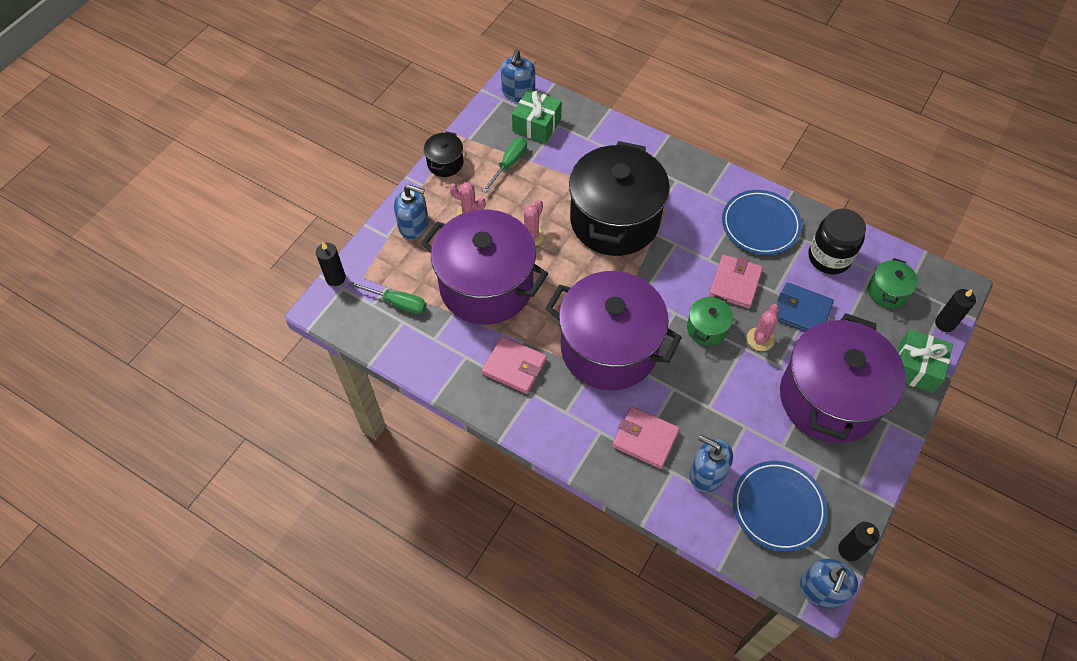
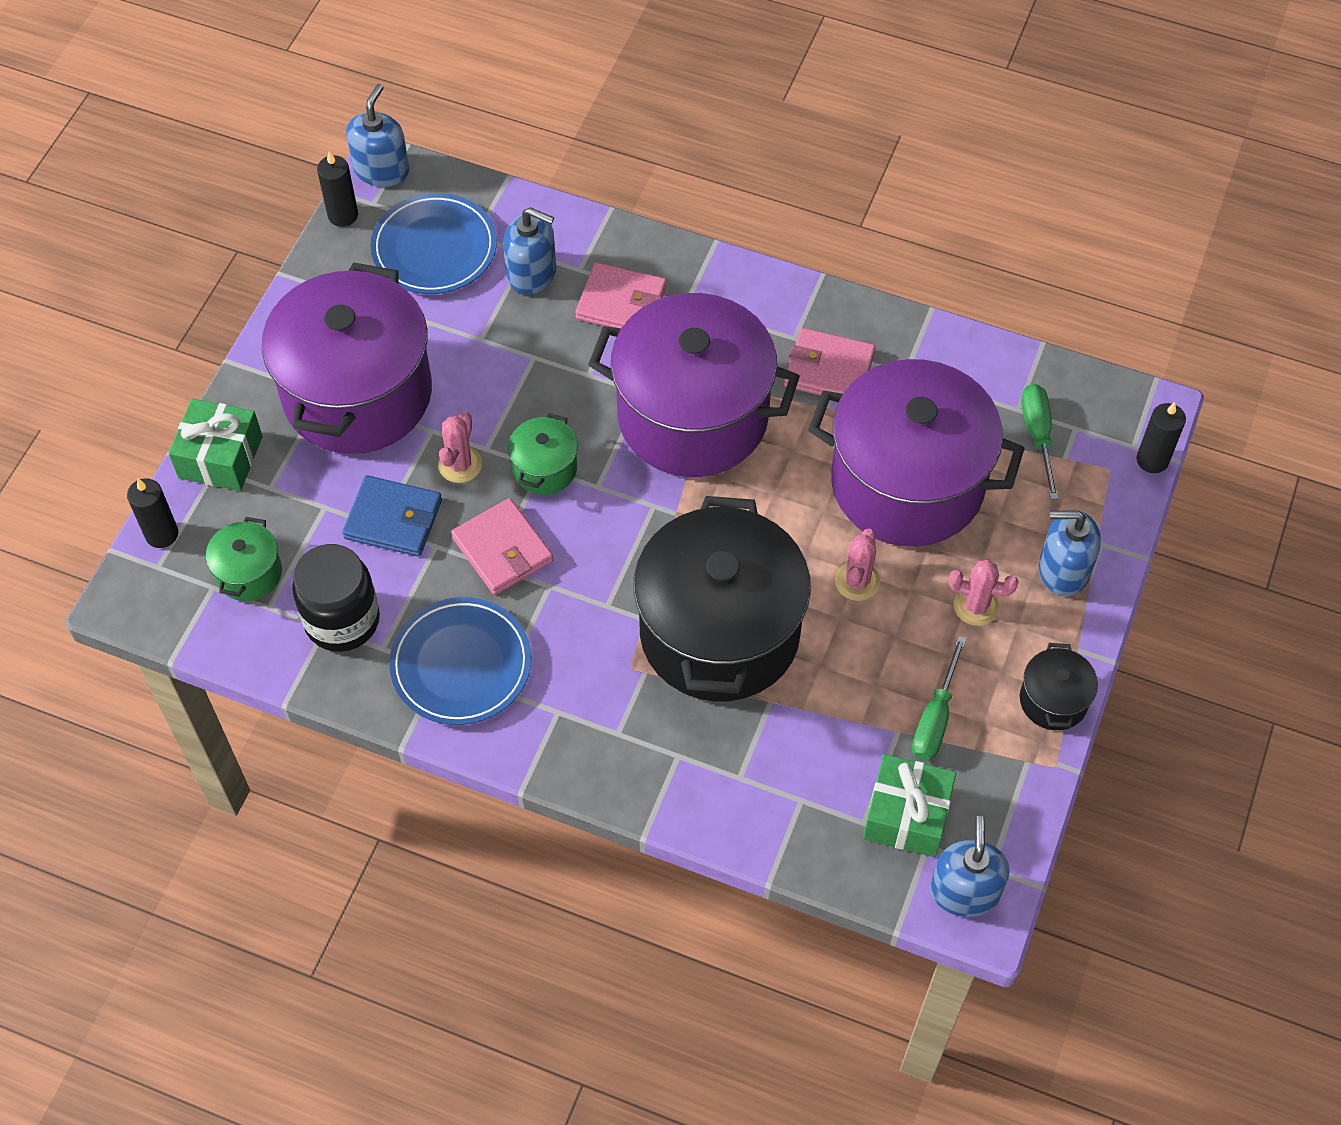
camera: 170 degrees right, 0 degrees up
(397, 303) = (1038, 436): green screwdriver -> green screwdriver turned 75 degrees clockwise
(735, 283) = (502, 550): pink wallet -> pink wallet turned 45 degrees counterclockwise

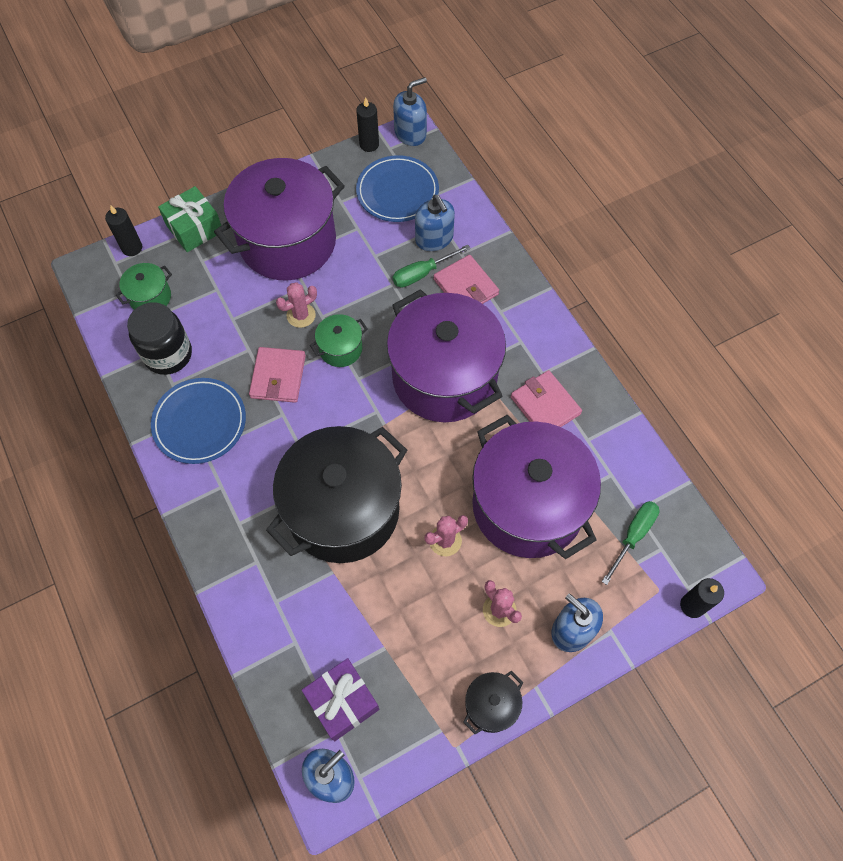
camera: 40 degrees right, 5 degrees up
(393, 519) = (242, 320): blue wallet -> none
(906, 815) = (342, 702): green gift -> purple gift
(935, 718) = (413, 657): green screwdriver -> green screwdriver (422, 273)

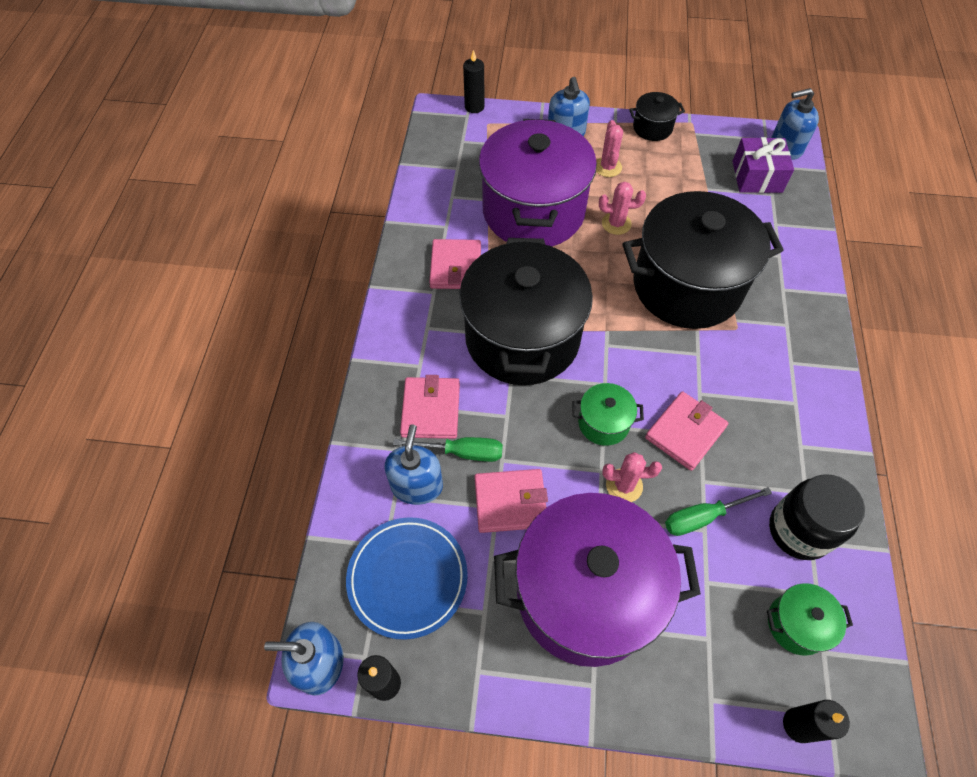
camera: 145 degrees left, 5 degrees down
(194, 228) = (697, 700): green gift -> none
(200, 422) = (790, 433): blue plate -> none
(368, 263) = (510, 502): none -> pink wallet
(444, 377) = (522, 338): purple pot -> black pot
(633, 536) = (474, 156): green screwdriver -> green screwdriver (703, 517)

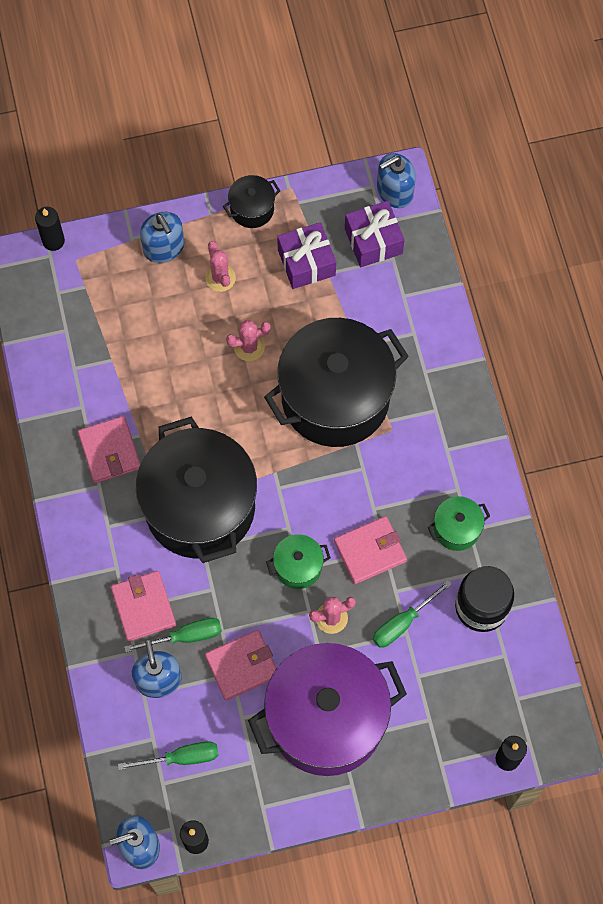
camera: 20 degrees left, 10 degrees up
(407, 578) = (181, 757): blue plate -> green screwdriver
(533, 211) = (163, 359): purple pot -> none
(685, 432) = (370, 551): pink wallet -> pink wallet turned 45 degrees clockwise
(690, 176) = (306, 262): none -> purple gift
(796, 624) = (493, 684): green pot -> green pot (456, 529)

